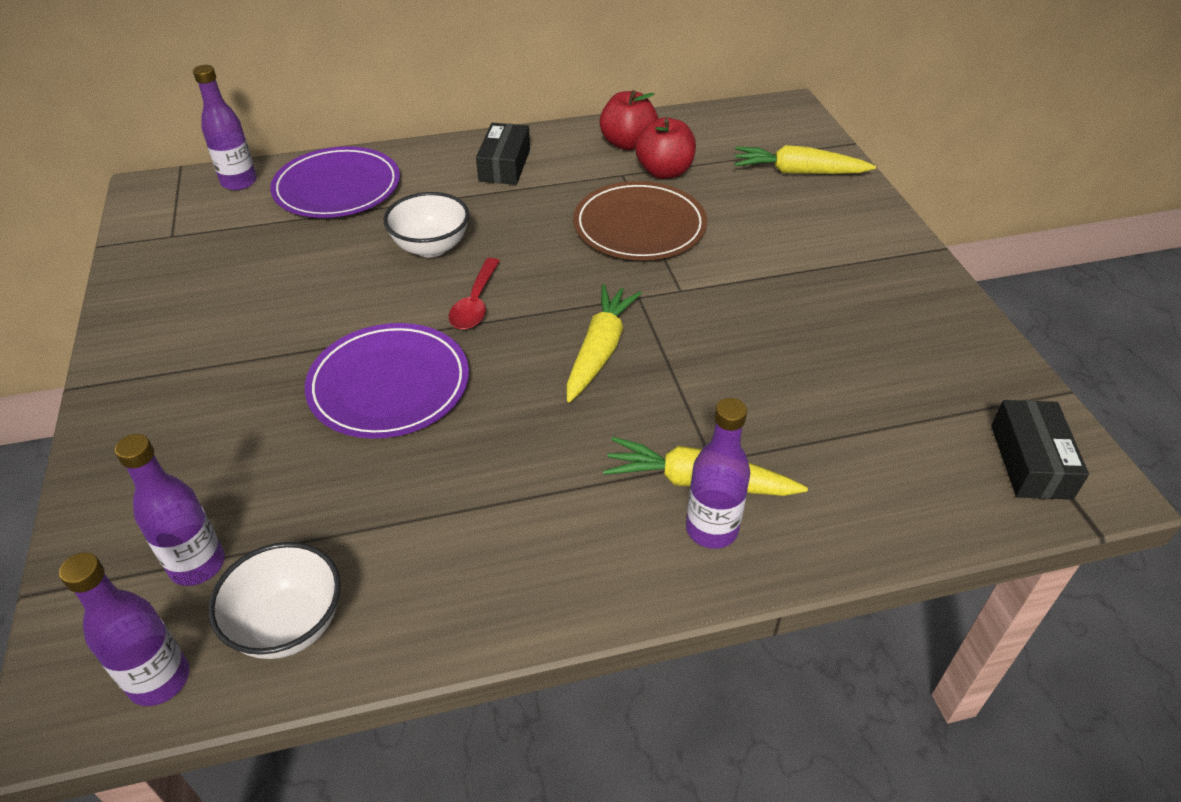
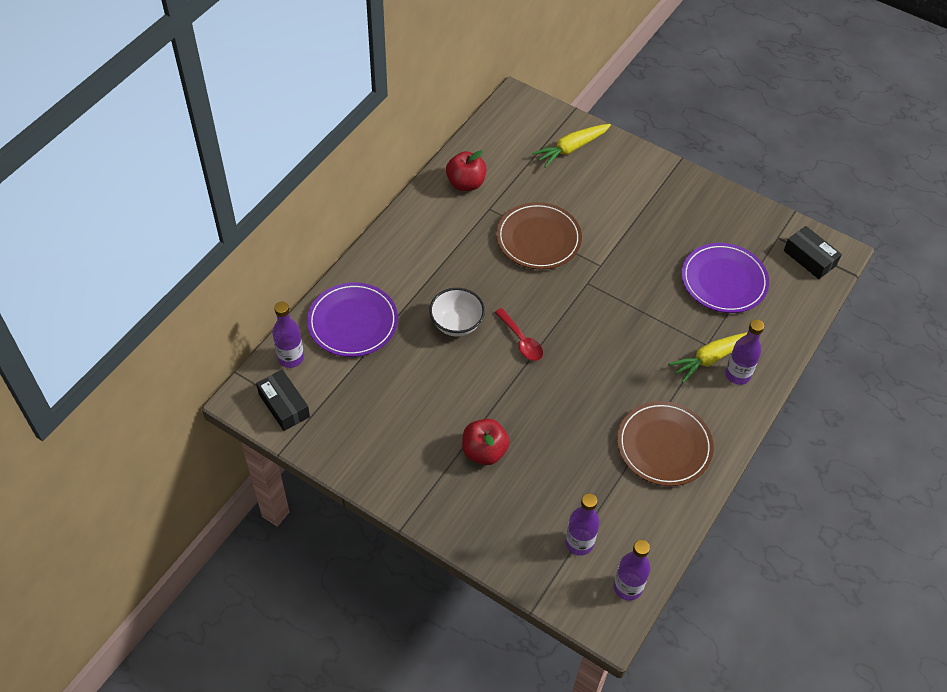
camera: 45 degrees left, 10 degrees up
(288, 625) = (643, 532): white bowl -> none
(389, 385) = (541, 411): purple plate -> purple plate (724, 281)
(477, 538) = (664, 446): none -> brown plate
(504, 165) = (421, 243): black box -> black box (284, 405)
(600, 350) = (605, 325): yellow carrot -> none
(664, 172) = (508, 192): red apple -> red apple (484, 451)

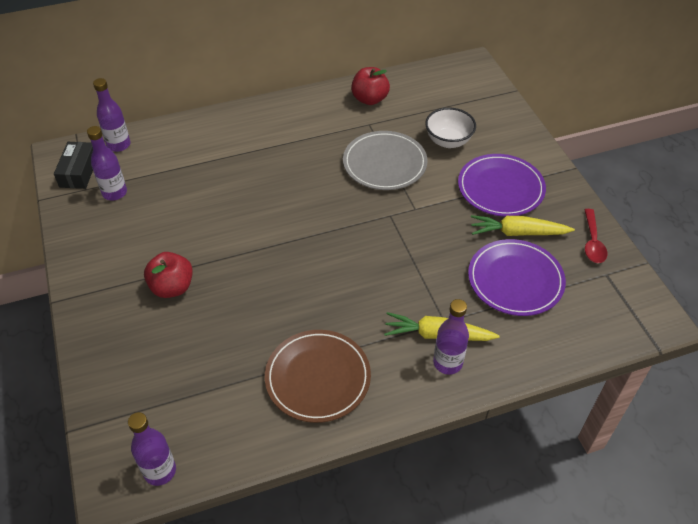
camera: 40 degrees right, 5 degrees down
(353, 322) = (185, 145): purple plate -> purple plate (500, 188)
(456, 324) = (255, 187): white bowl -> white bowl (448, 141)
(521, 340) = (290, 226): red spoon -> red spoon (592, 242)
(538, 239) = (384, 163): brown plate -> grey plate
(571, 148) = (481, 116): yellow carrot -> yellow carrot (517, 232)
(579, 543) = (163, 406): purple bottle -> purple bottle (114, 193)
(809, 258) = (622, 308): black box -> none

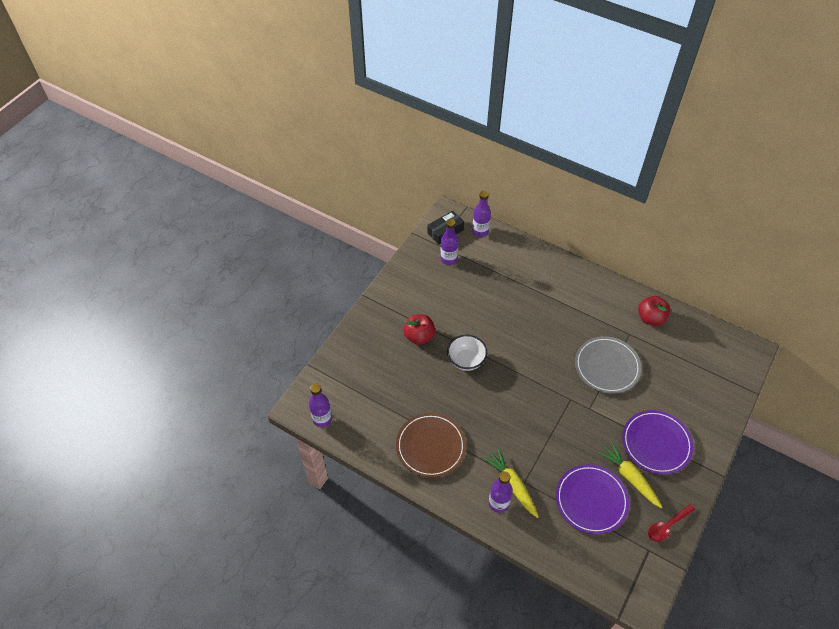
camera: 50 degrees right, 5 degrees up
(448, 141) = (664, 386): white bowl -> white bowl (466, 360)

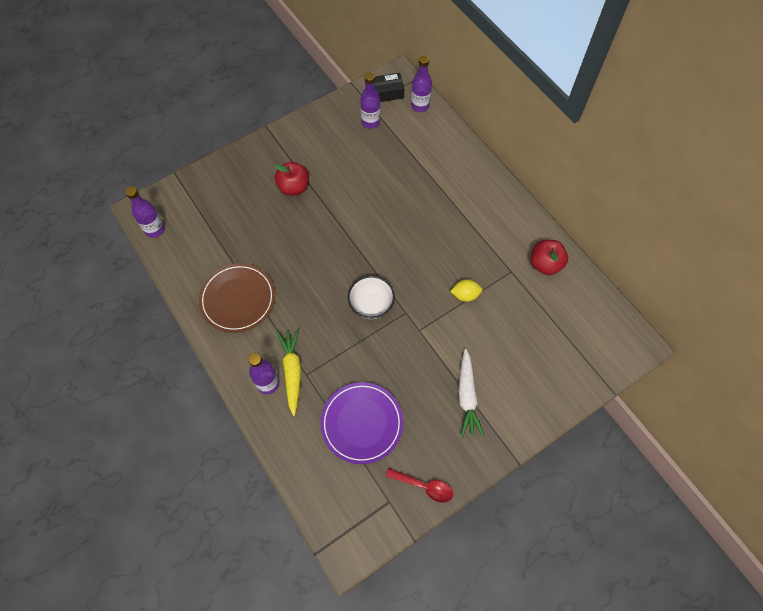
camera: 25 degrees right, 10 degrees up
(466, 360) = (324, 229): white bowl -> white bowl (371, 305)
(607, 366) = (465, 295): grey plate -> yellow lemon
(629, 477) = (416, 418): yellow carrot -> none
(656, 443) = (467, 396): purple plate -> white carrot
(667, 526) = (424, 486): red spoon -> red spoon turned 150 degrees counterclockwise

